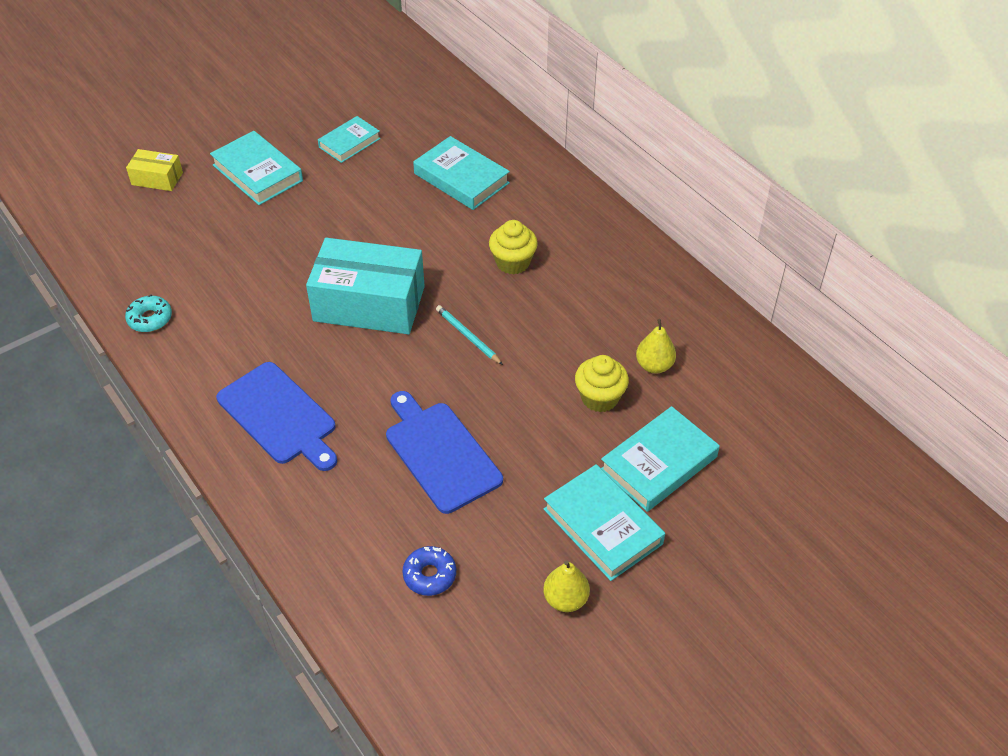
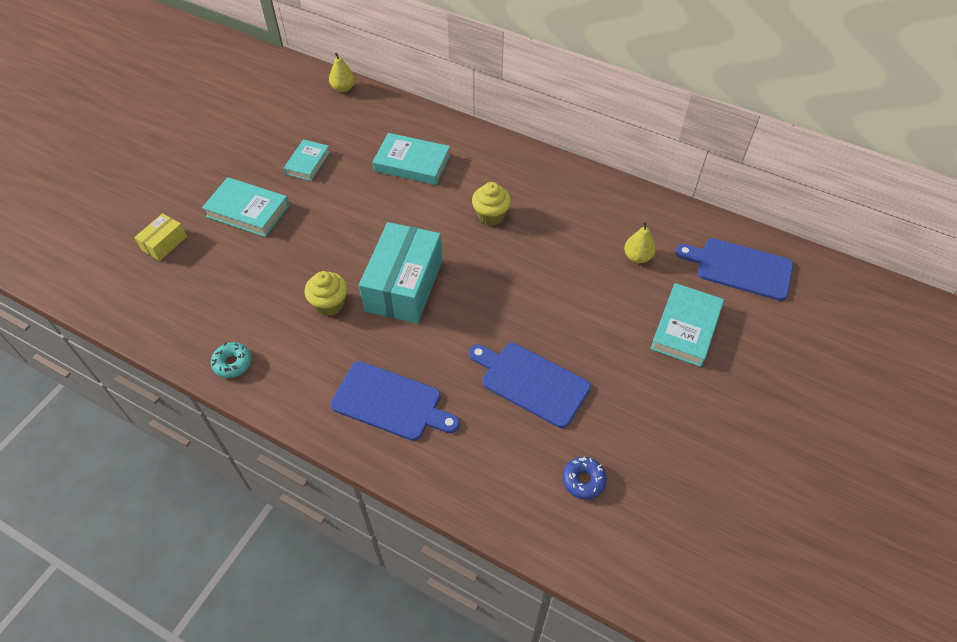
camera: 25 degrees left, 5 degrees up
(157, 178) = (164, 243): yellow box -> yellow box turned 45 degrees counterclockwise
(369, 303) = (404, 285): turquoise box -> turquoise box turned 60 degrees counterclockwise
(467, 336) = (494, 284): turquoise pencil -> none
(565, 599) = (688, 456): yellow pear -> yellow pear (343, 88)
(599, 398) = (616, 295): yellow cupcake -> yellow cupcake (329, 304)
(603, 526) = (678, 390): turquoise book -> none
(774, 422) = (740, 268): none -> blue cutting board

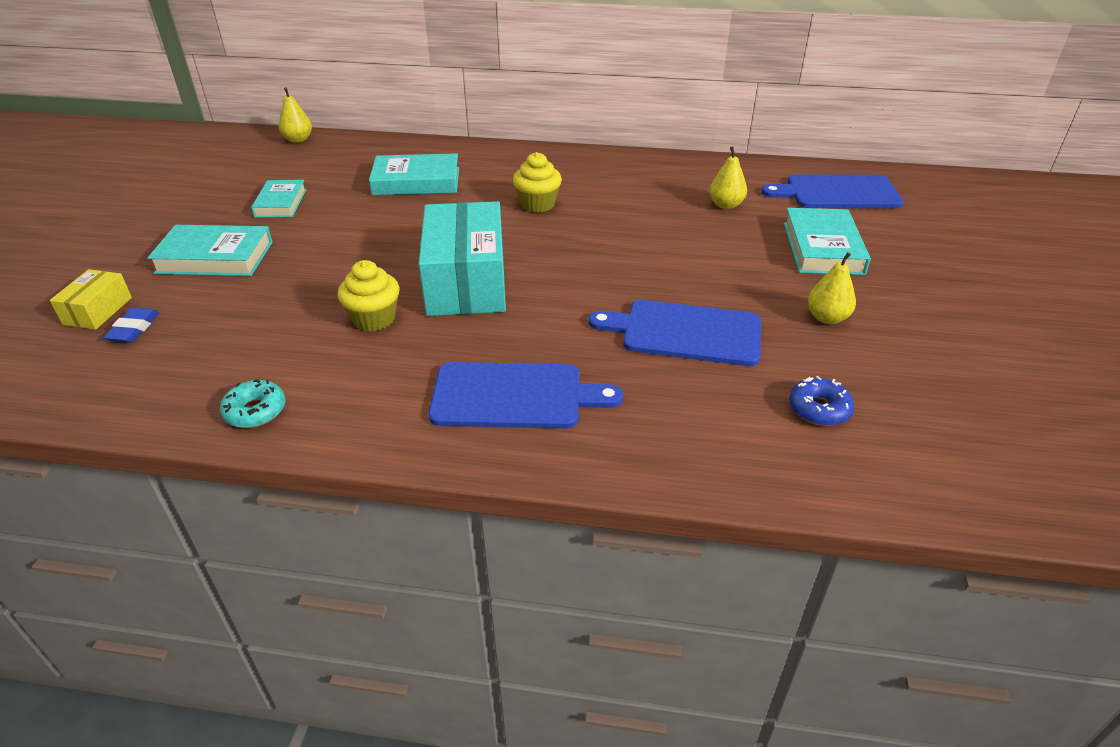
camera: 20 degrees left, 15 degrees down
(181, 267) = (134, 329): none -> blue eraser
(642, 401) = (827, 318): none -> yellow pear

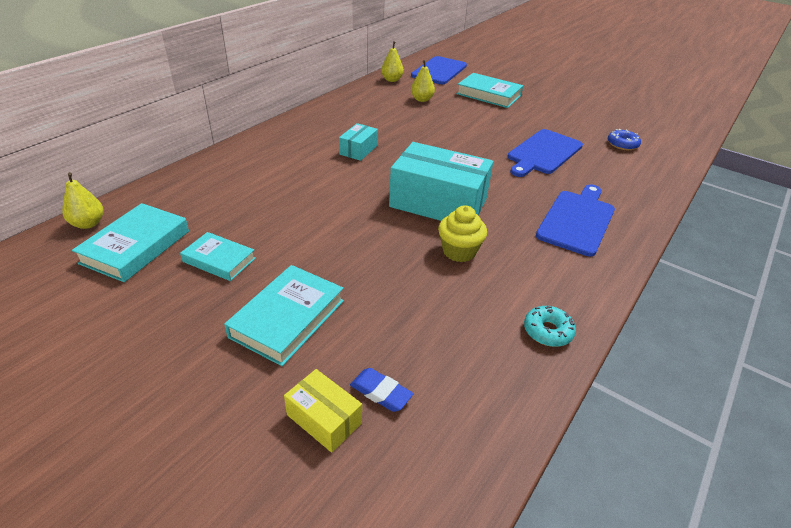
camera: 65 degrees left, 0 degrees up
(416, 181) = (264, 184): turquoise book -> turquoise book (136, 247)
(537, 204) = (358, 150): yellow cupcake -> turquoise box
(827, 318) = (552, 117): yellow pear -> yellow pear (392, 80)

